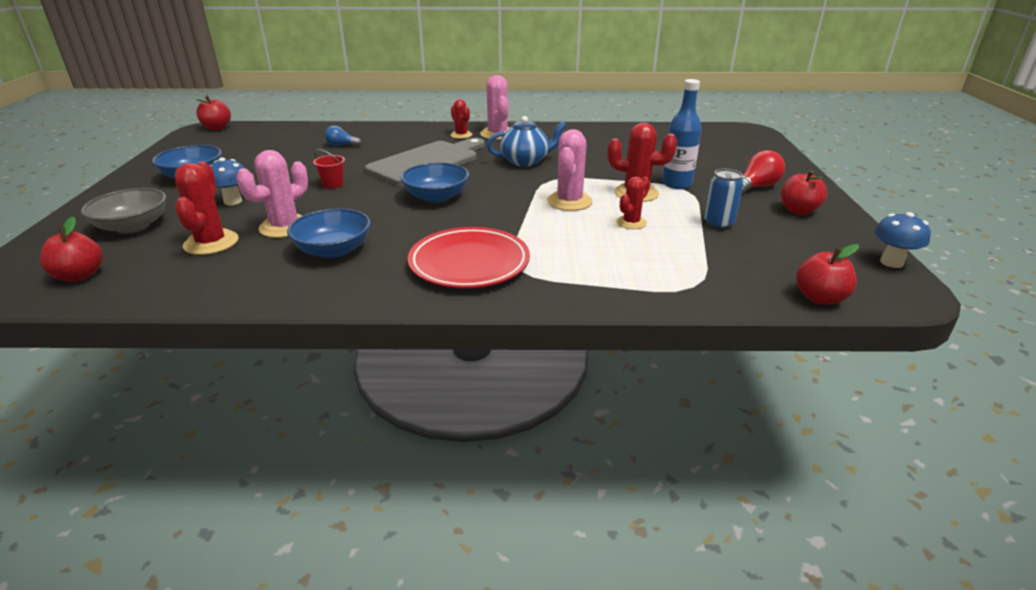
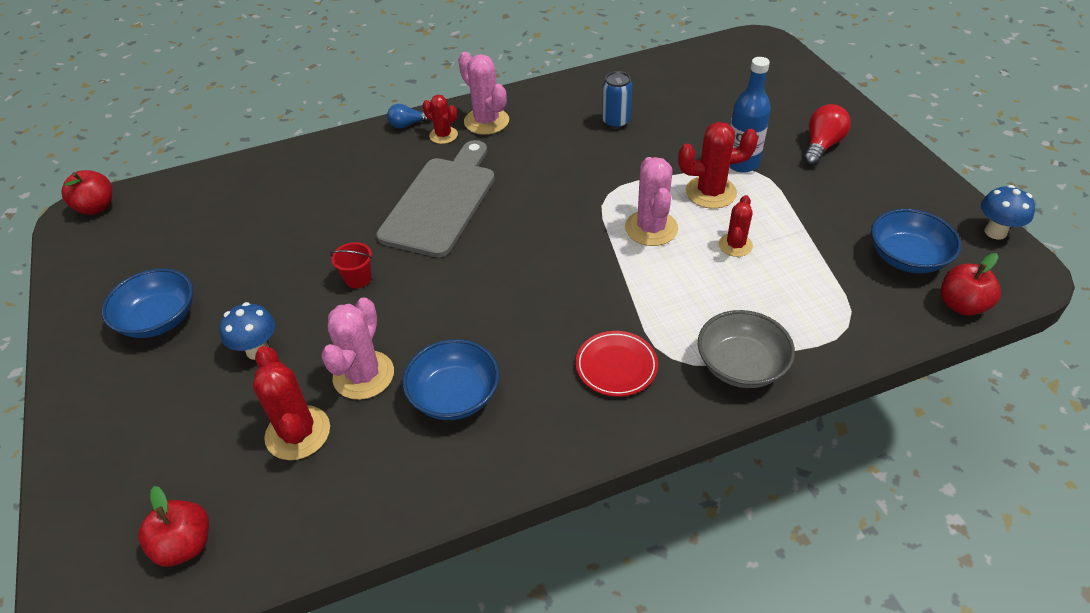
camera: 20 degrees left, 15 degrees up
(133, 226) = (168, 438): grey bowl -> grey bowl (741, 365)
(341, 145) = (306, 198): blue light bulb -> blue light bulb (407, 124)
(436, 197) = (500, 265): blue bowl -> blue bowl (907, 258)
(469, 263) = (616, 366): red plate -> red plate, size x0.60
(525, 161) = (556, 167): blue teapot -> none
(718, 224) = (819, 220): blue can -> blue can (616, 122)
(798, 211) = (880, 175): red apple -> none

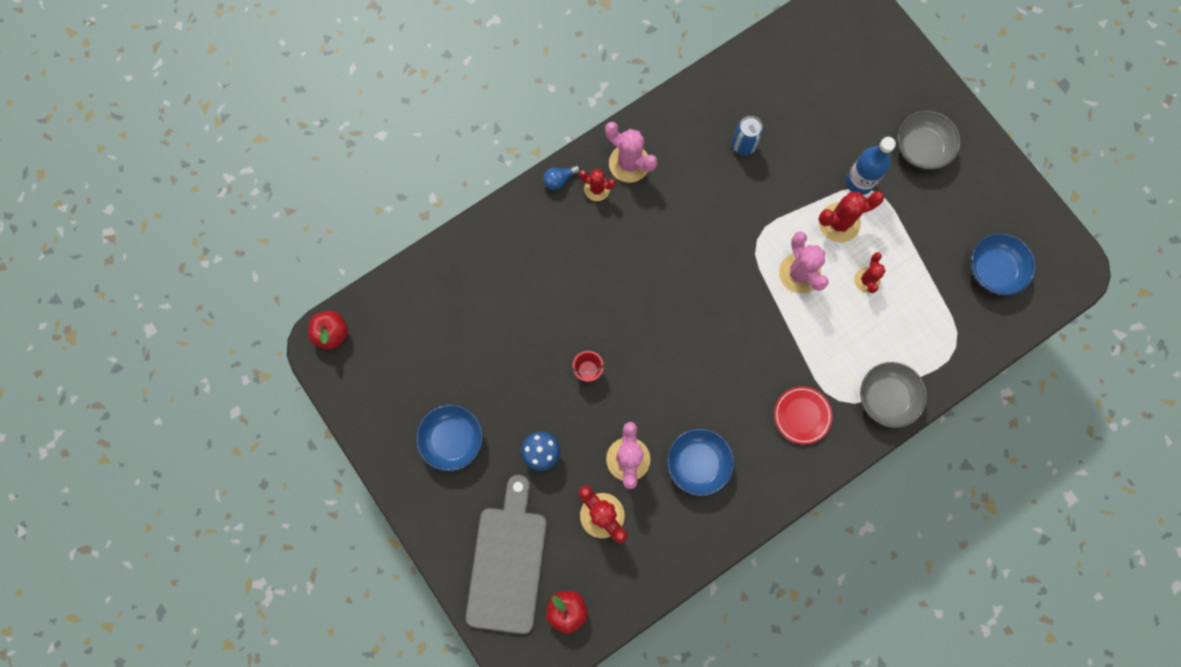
camera: 15 degrees left, 30 degrees up
(441, 202) = (623, 274): grey cutting board -> grey cutting board (507, 562)
(821, 146) = (921, 148): red light bulb -> grey bowl
(961, 305) = (1032, 311): red apple -> none
(995, 232) = (1058, 229): blue mushroom -> none

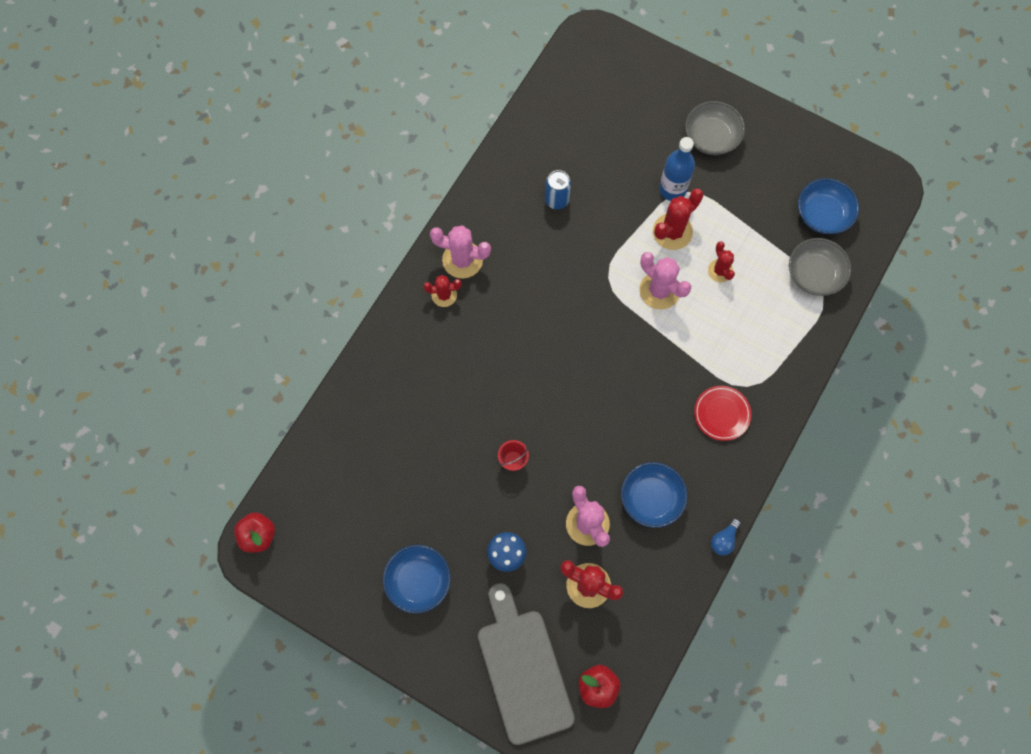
camera: 25 degrees left, 5 degrees down
(559, 180) = (406, 301): blue light bulb -> blue light bulb (724, 540)
(886, 398) = (786, 365): grey bowl -> grey bowl (814, 274)

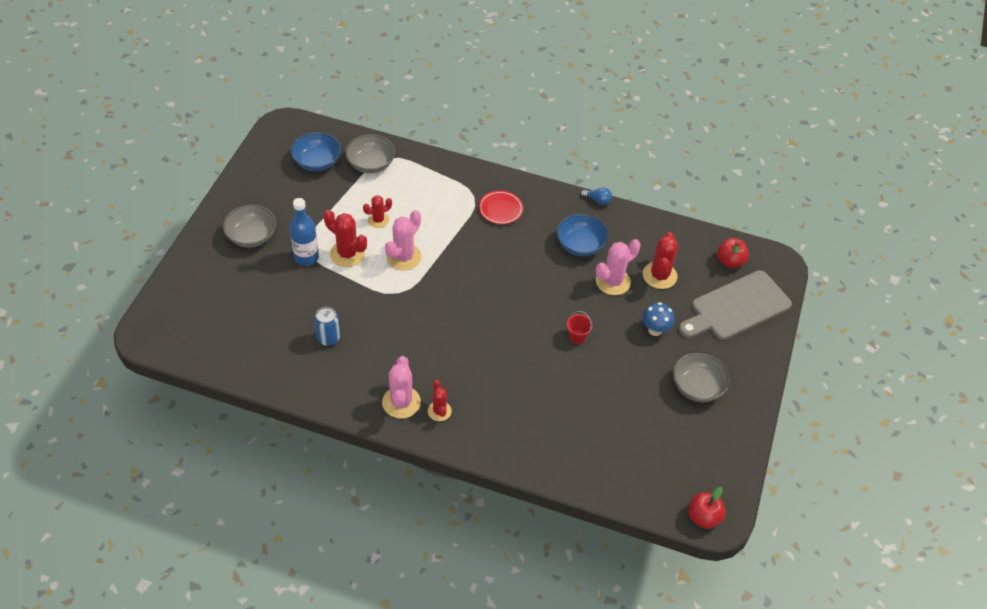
camera: 105 degrees left, 20 degrees down
(418, 581) = (697, 387): blue bowl -> grey bowl

